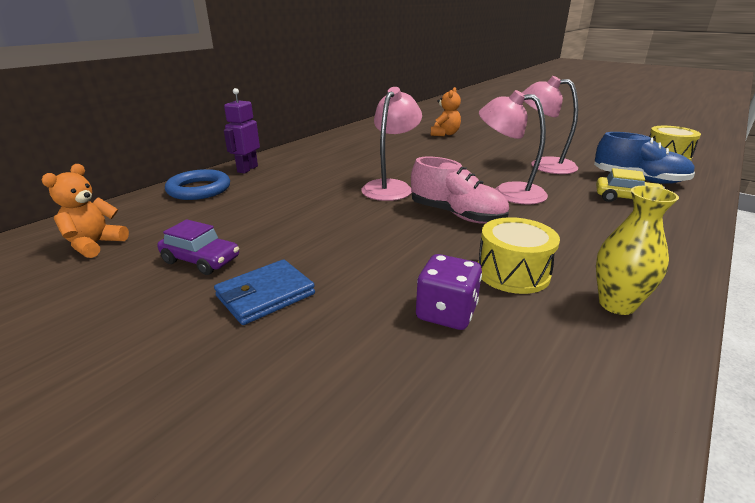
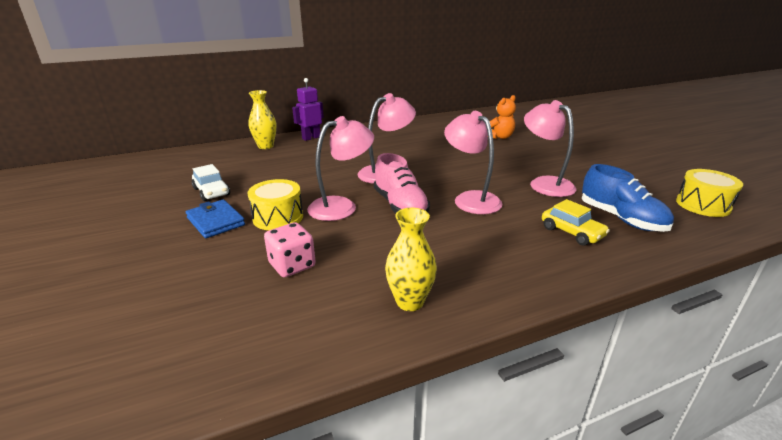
camera: 30 degrees right, 0 degrees up
(95, 245) = (176, 168): orange teddy bear -> none
(199, 189) = (265, 146): blue ring -> yellow vase
(201, 260) = (211, 192): purple car -> white car
(265, 295) = (216, 221): blue wallet -> blue wallet turned 60 degrees clockwise
(398, 232) = (341, 206): none -> pink lamp
(446, 313) = (292, 265): purple dice -> pink dice
(513, 273) = (373, 256): yellow drum -> yellow drum (278, 217)

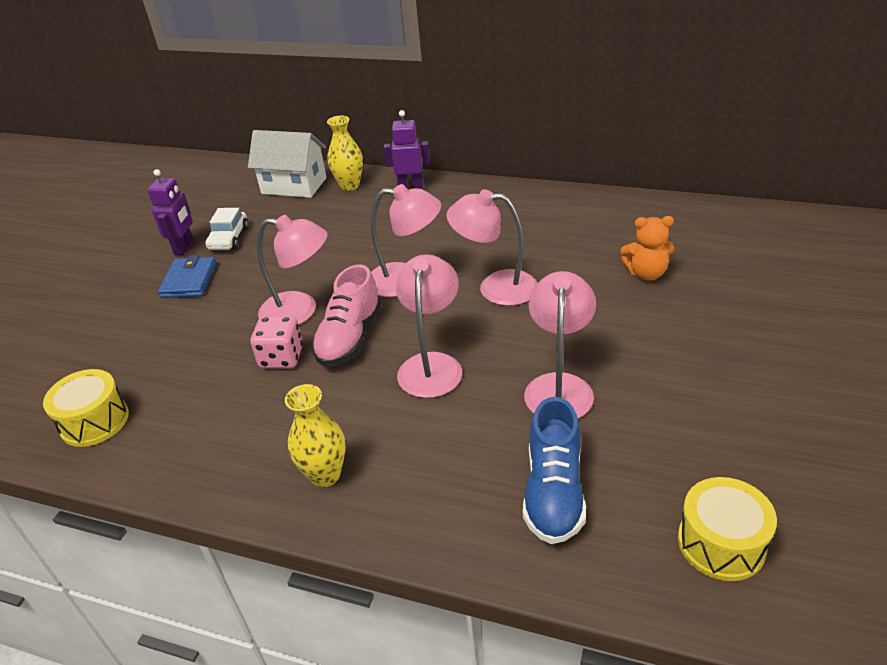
camera: 45 degrees right, 10 degrees up
(176, 207) = (184, 248): none -> purple robot
(220, 155) = (294, 186): none -> white house
(278, 217) = (235, 299): yellow drum -> yellow drum (94, 421)
(292, 265) = (177, 363): pink dice -> pink dice (281, 357)
(410, 302) = (198, 454): yellow vase -> yellow vase (325, 475)
(441, 161) = (495, 287): none -> pink lamp
(572, 232) = (458, 473): yellow car -> none

